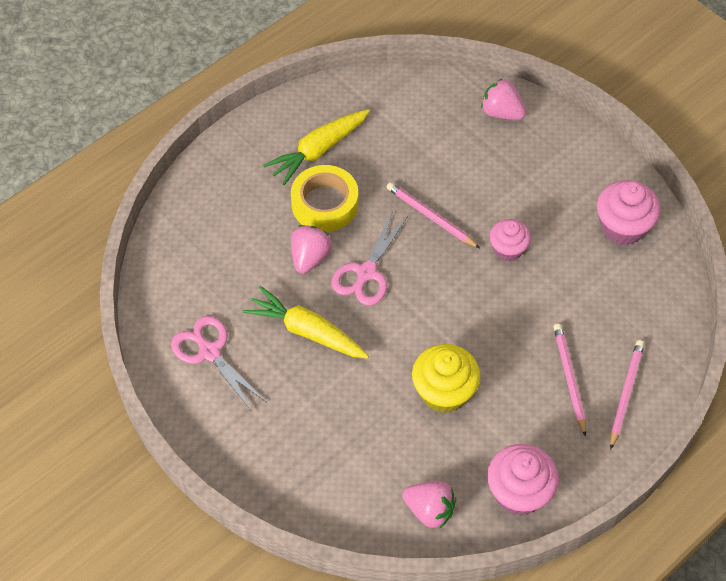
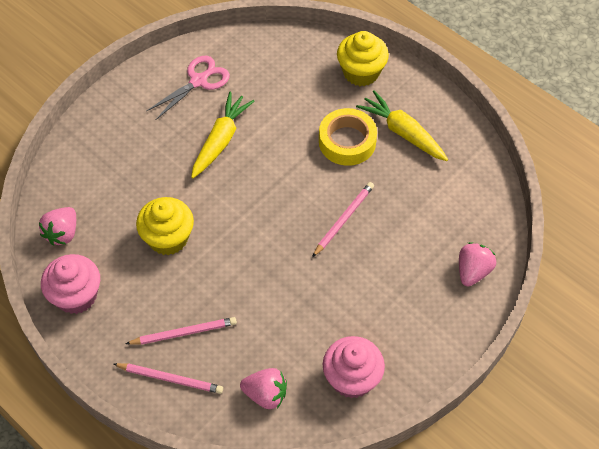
camera: 85 degrees right, 0 degrees up
(225, 181) = (361, 72): none -> yellow cupcake
(310, 257) = (291, 136): pink strawberry -> pink strawberry (265, 394)
(366, 272) = (280, 176): pink scissors -> none
(508, 249) = (315, 281): pink cupcake -> none

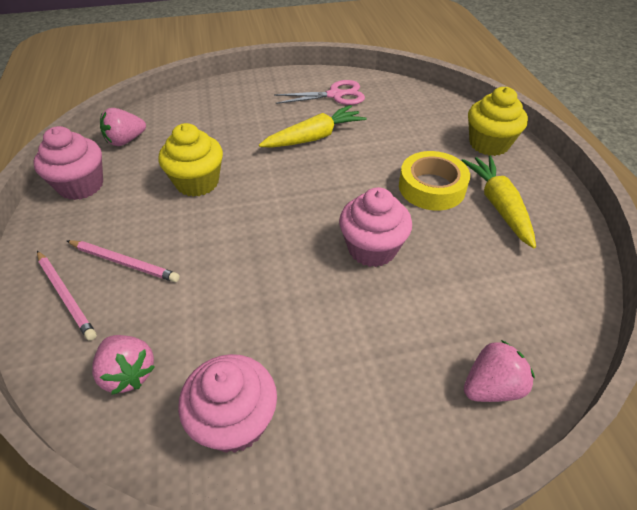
camera: 35 degrees right, 10 degrees down
(343, 219) = (372, 248): pink pencil -> pink cupcake

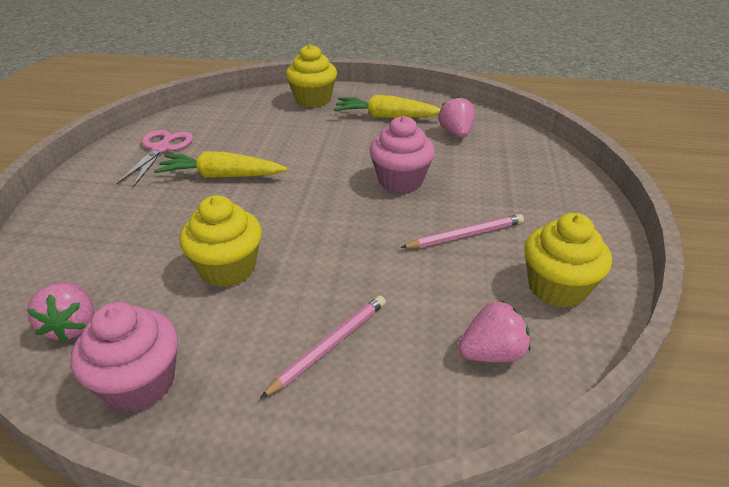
camera: 70 degrees left, 10 degrees down
(66, 295) = (359, 405): pink pencil -> pink pencil (465, 235)
(235, 421) = (557, 288): pink cupcake -> yellow cupcake
(314, 137) = (221, 176): yellow carrot -> yellow carrot turned 75 degrees counterclockwise
(431, 187) = (346, 136): yellow tape -> none
(491, 386) = (547, 167): pink strawberry -> pink strawberry (456, 133)

